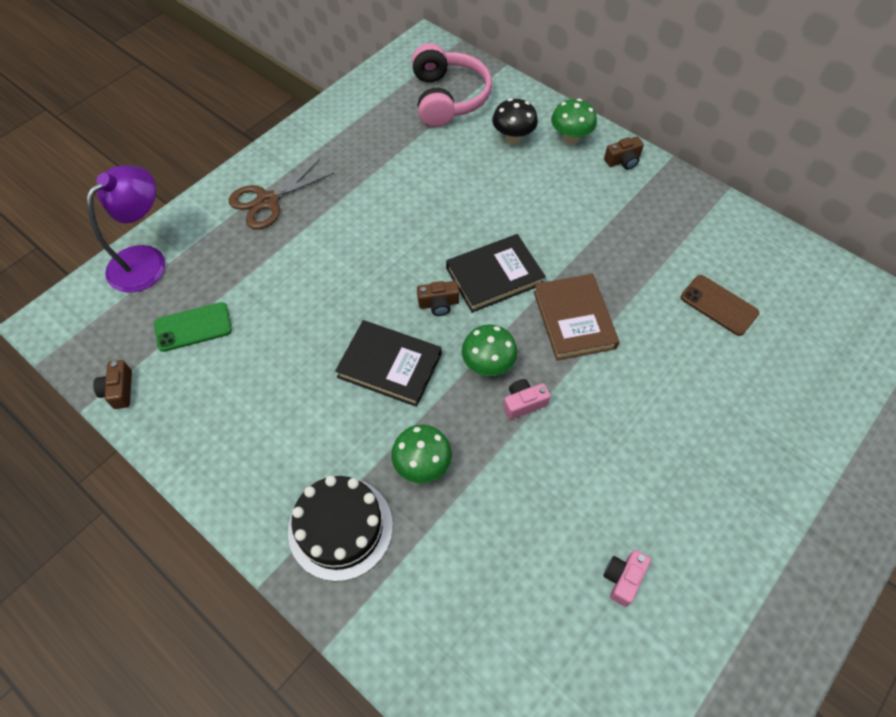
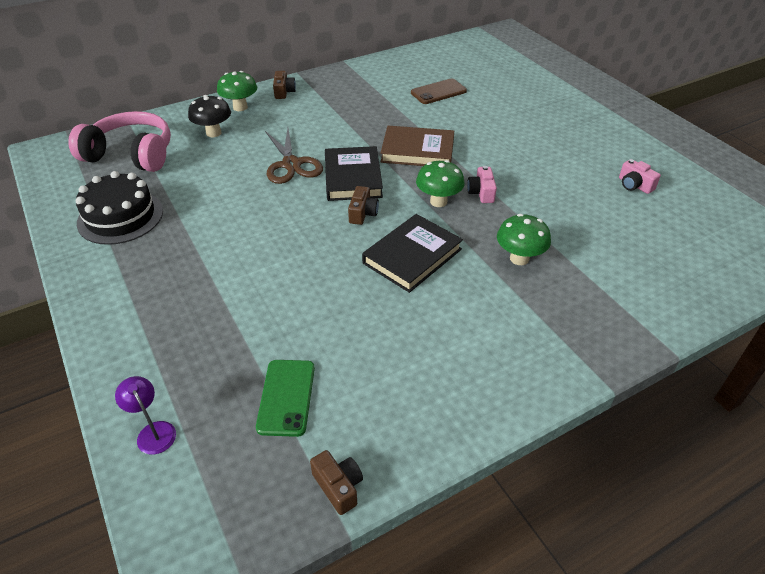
camera: 70 degrees left, 15 degrees down
(119, 390) = (338, 486): brown camera -> brown camera turned 135 degrees counterclockwise
(146, 260) = (153, 431): purple lamp -> purple lamp, size x0.48
(267, 201) = (152, 302): brown scissors -> brown scissors (291, 164)
(340, 528) = (566, 321): black cake -> black cake (120, 217)

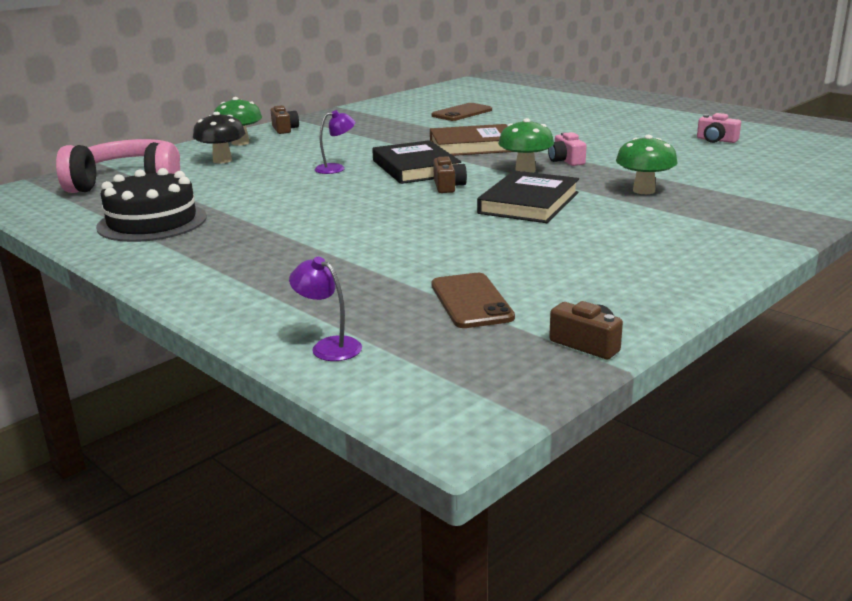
camera: 15 degrees left, 20 degrees down
(286, 397) = (471, 301): green phone -> brown phone
(291, 164) = (336, 168): brown scissors -> purple lamp

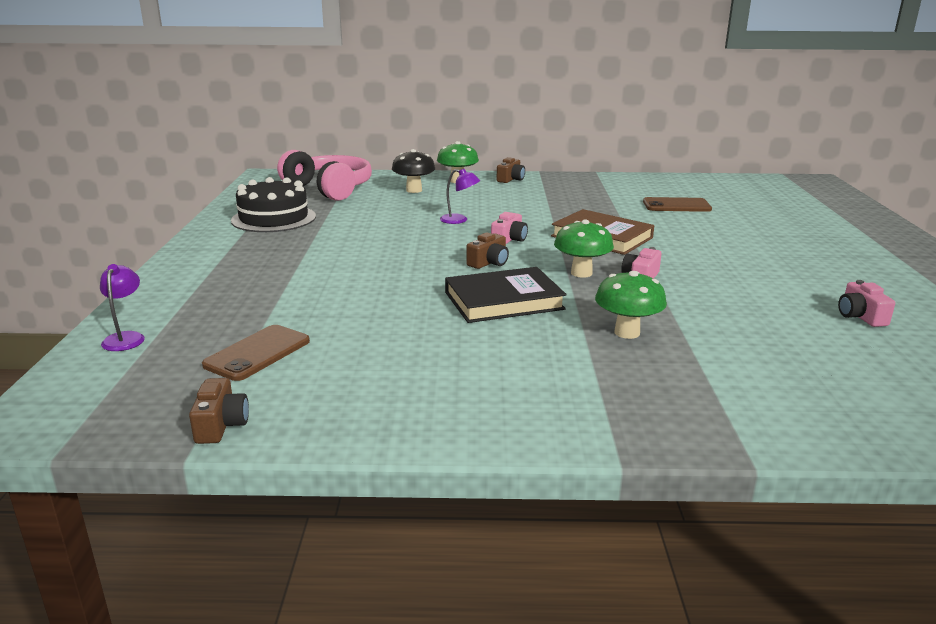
camera: 45 degrees right, 0 degrees up
(415, 168) = (509, 239): black book -> pink camera

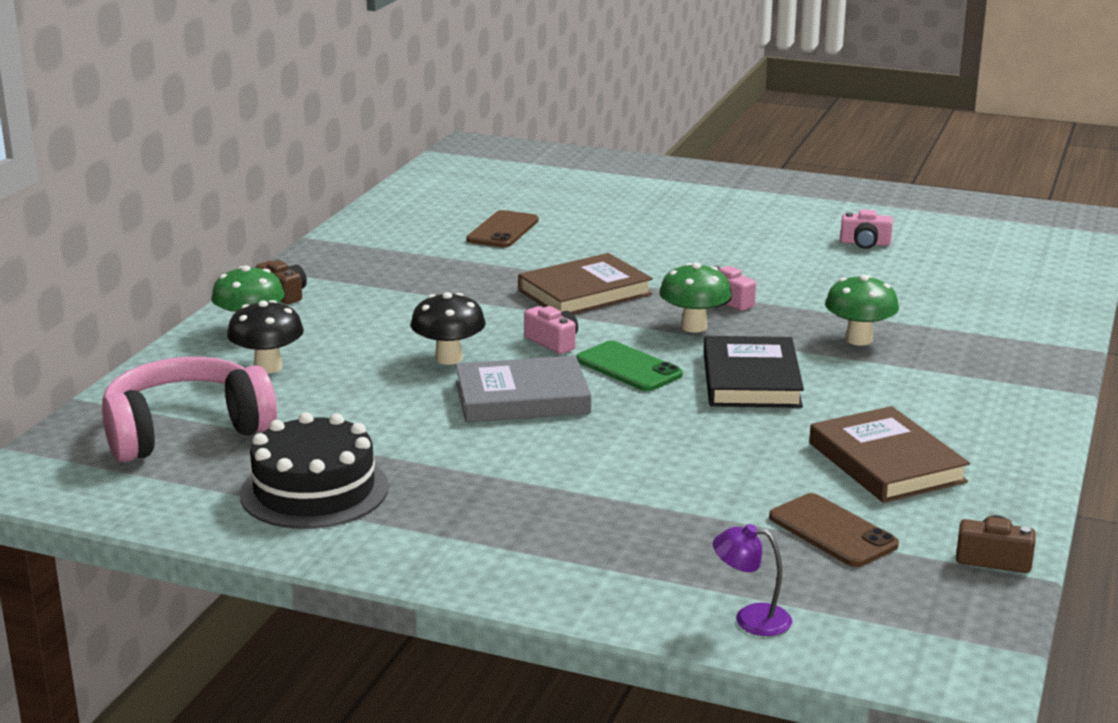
camera: 70 degrees left, 0 degrees up
(386, 364) = (886, 462): none -> brown book
(418, 242) = (522, 397): none -> grey book
(459, 220) = (449, 358): purple lamp -> black mushroom
(489, 263) = (628, 367): brown camera -> green phone

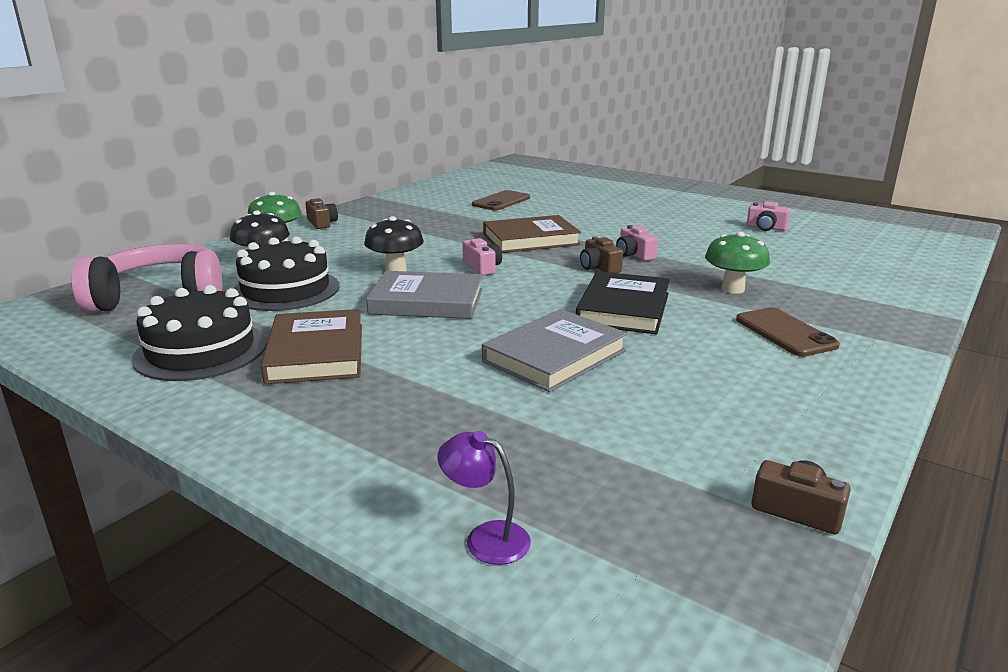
camera: 15 degrees right, 0 degrees up
(335, 402) = (286, 290): none -> black cake
(628, 367) = (527, 290): green phone -> none
(694, 327) = (599, 268): green mushroom -> brown camera
(709, 446) = (555, 356): none -> grey book
(832, 531) = (628, 451): brown phone -> brown phone (785, 332)
(886, 462) = (715, 390): brown book -> brown book (316, 353)

